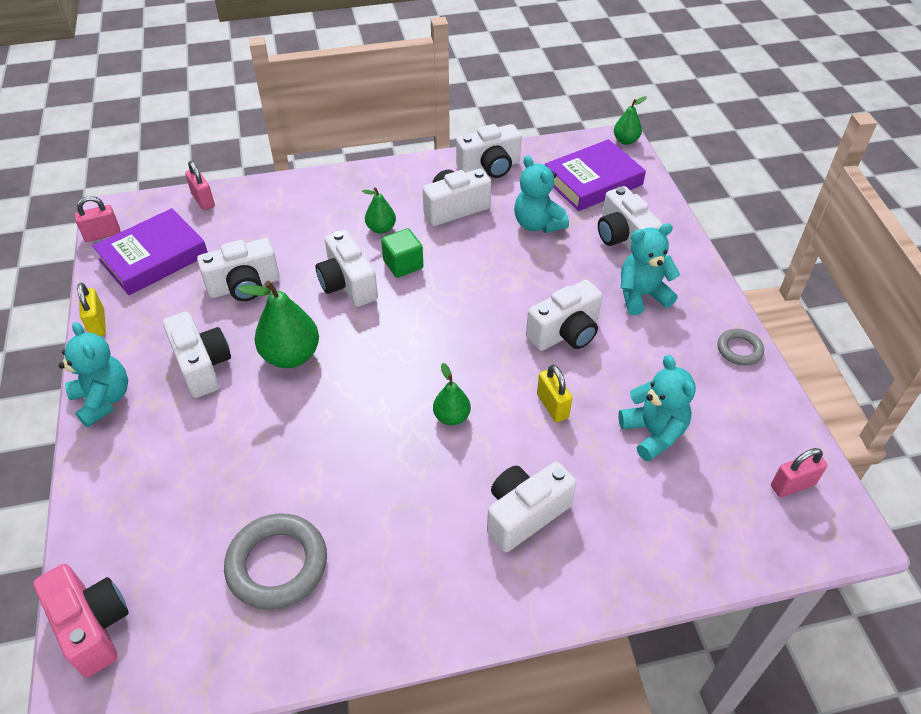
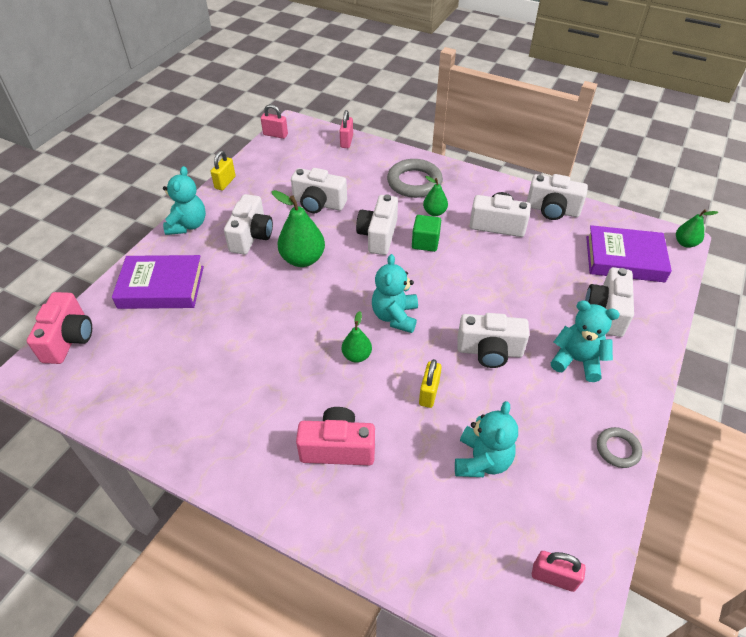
camera: 40 degrees right, 0 degrees up
(153, 257) = (288, 161): purple book -> purple book (161, 287)
(277, 565) = (176, 372): grey ring -> grey ring (414, 182)
(525, 514) = (338, 448): white camera -> pink camera
(537, 224) = (547, 266): turquoise teddy bear -> turquoise teddy bear (395, 316)

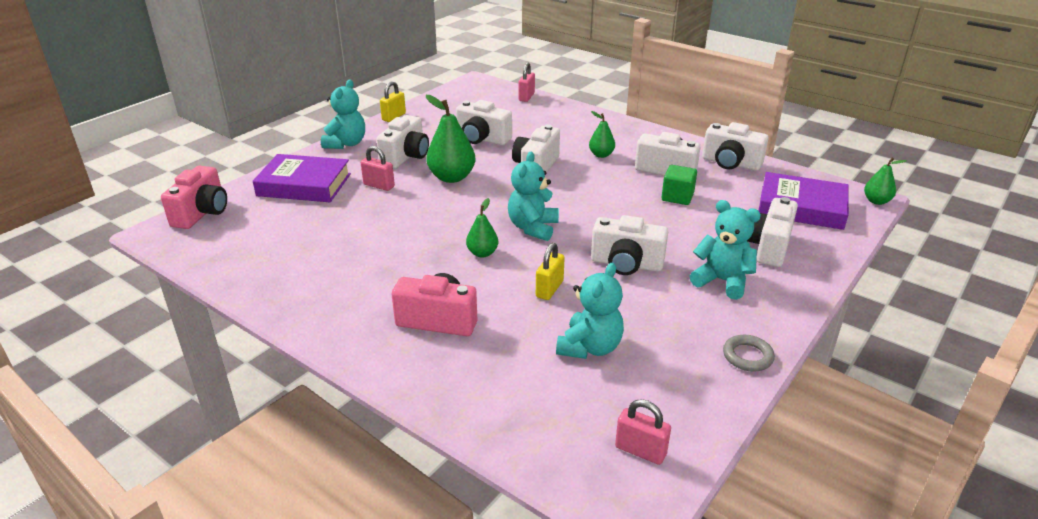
camera: 10 degrees right, 15 degrees down
(275, 135) = (456, 87): pink padlock -> pink padlock (379, 185)
(414, 182) = (587, 131): grey ring -> none
(425, 242) = (584, 176): green cube -> green cube (677, 197)

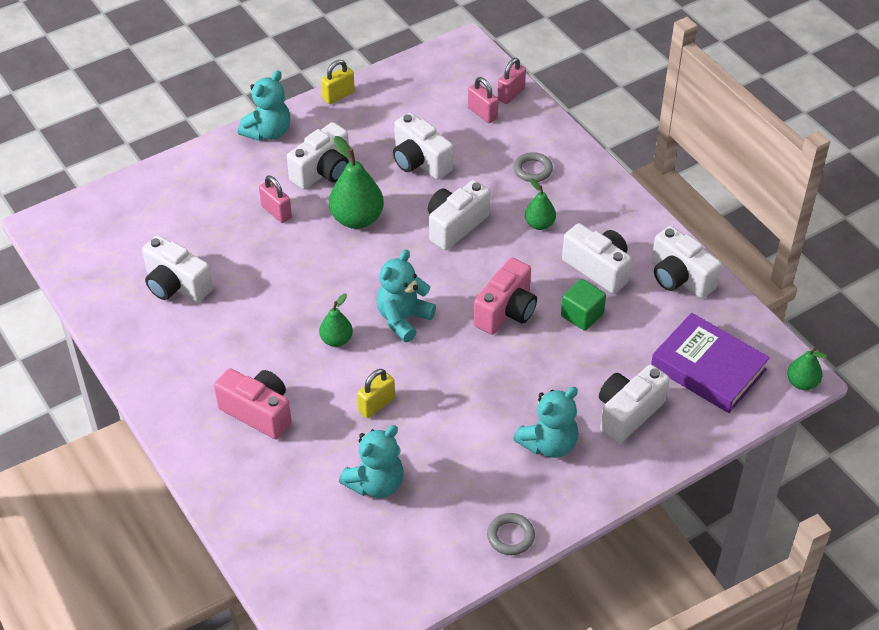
camera: 20 degrees right, 15 degrees up
(202, 213) = (92, 208): pink camera -> pink camera (506, 311)
(304, 185) = (202, 190): purple book -> none
(572, 129) = (533, 170): none -> grey ring
(626, 264) = (468, 394): white camera -> white camera (176, 285)
(640, 451) = (358, 597): pink padlock -> pink padlock (482, 113)
(722, 281) = (549, 444): turquoise teddy bear -> turquoise teddy bear turned 90 degrees clockwise

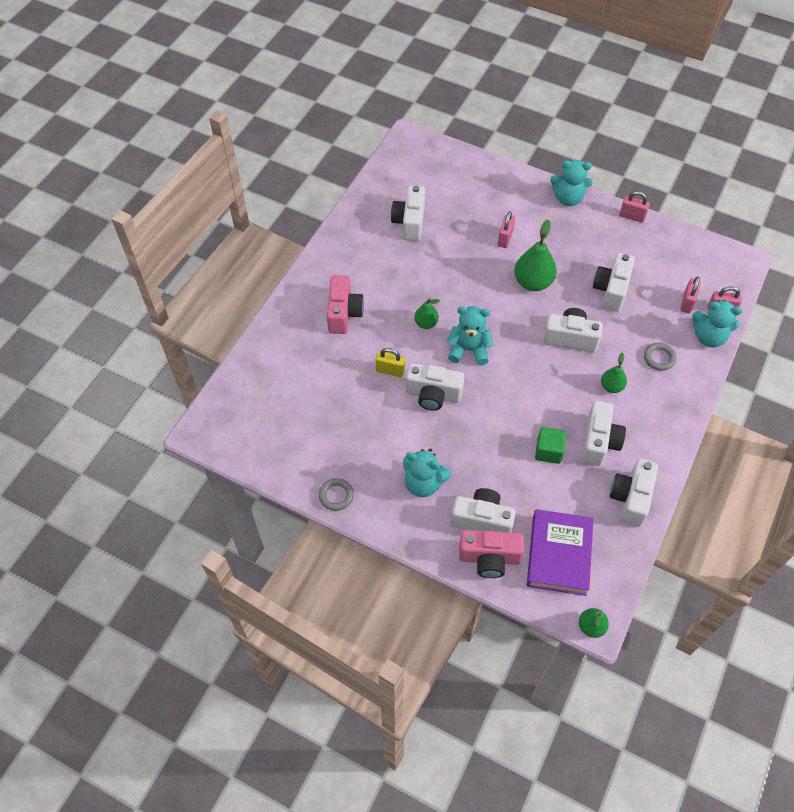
camera: 60 degrees right, 10 degrees up
(323, 171) = (558, 243): white camera -> white camera (433, 395)
(338, 95) = (632, 216): yellow padlock -> pink padlock
(376, 483) = (330, 401): turquoise teddy bear -> turquoise teddy bear (708, 337)
(506, 311) = (518, 404): pink camera -> pink camera (489, 558)

